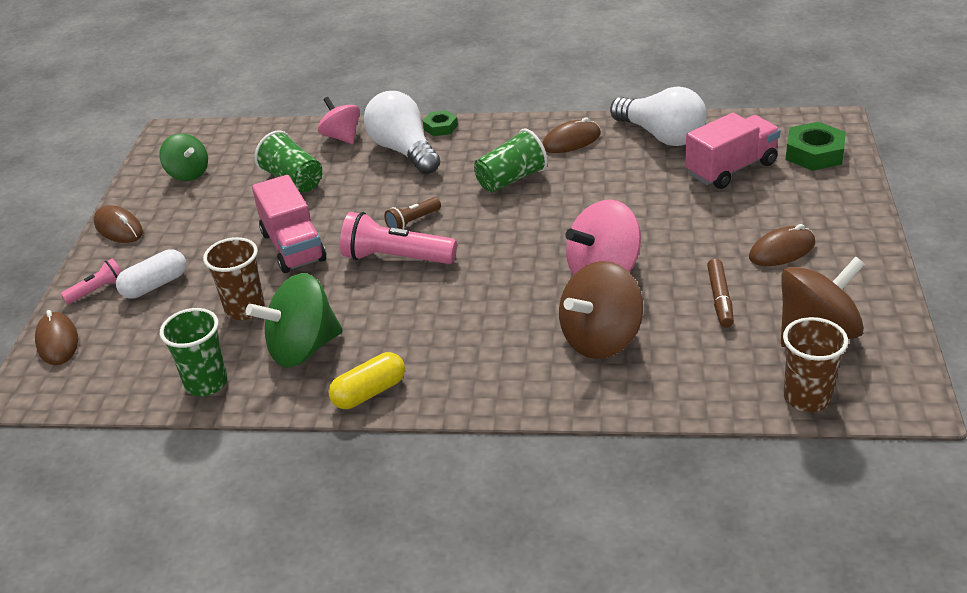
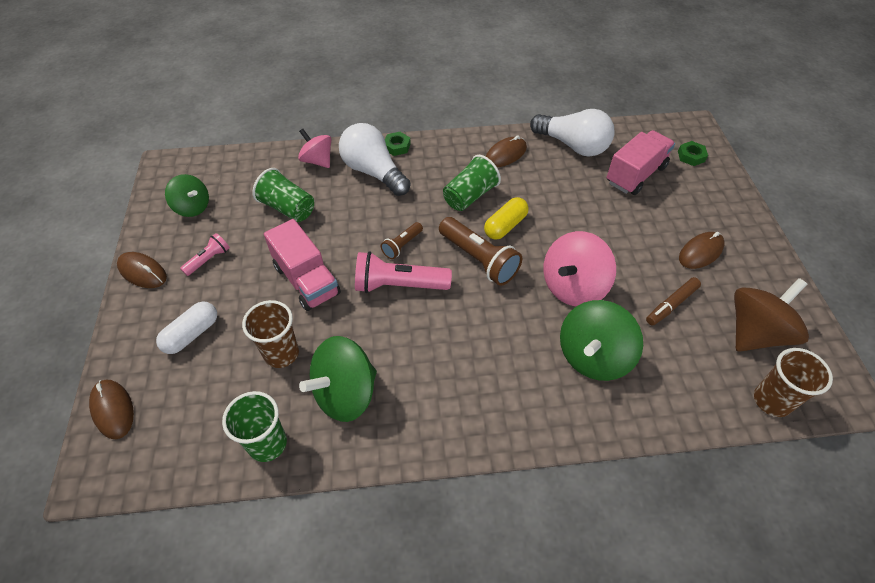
camera: 15 degrees left, 15 degrees up
(98, 290) = (139, 345): pink flashlight -> pink flashlight (209, 259)
(369, 392) = (418, 437): yellow capsule -> yellow capsule (505, 226)
(499, 240) = (479, 260): none -> brown flashlight
(601, 339) = (593, 356): brown spinning top -> green spinning top
(720, 299) = (671, 305): brown marker -> brown marker turned 60 degrees clockwise
(814, 153) = (691, 156): green nut -> green nut, size x0.59

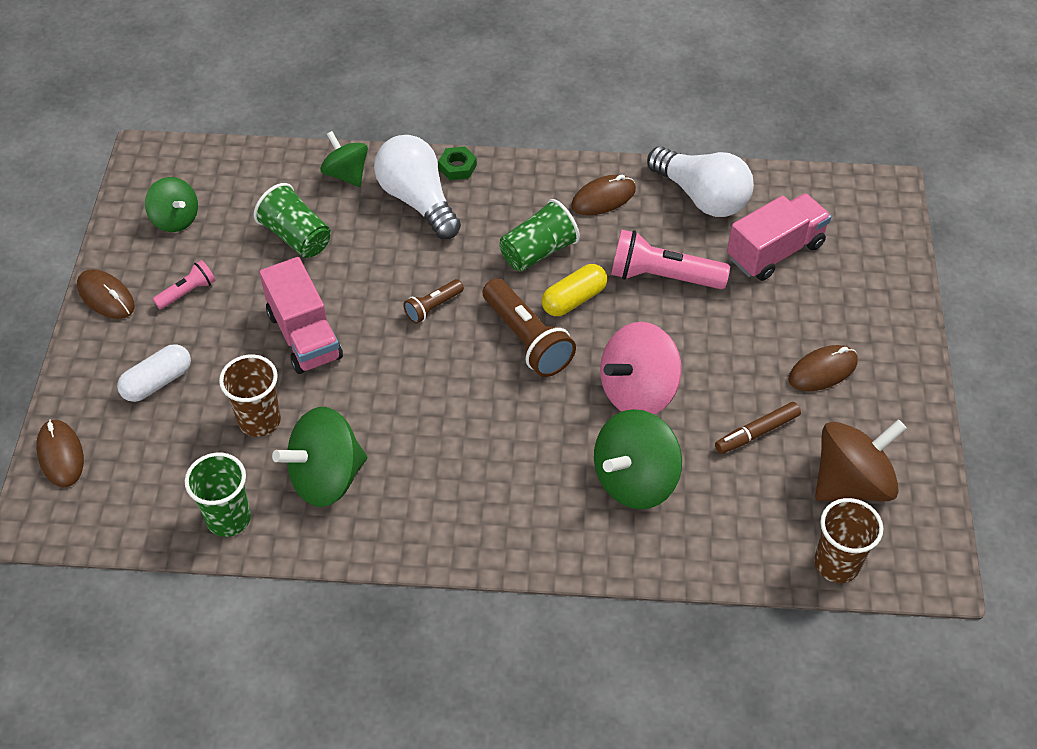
camera: 10 degrees right, 0 degrees up
(317, 161) = (346, 174): pink spinning top -> green spinning top
(398, 285) = (417, 358): pink flashlight -> pink flashlight (662, 276)
(691, 156) = (864, 234): green nut -> none

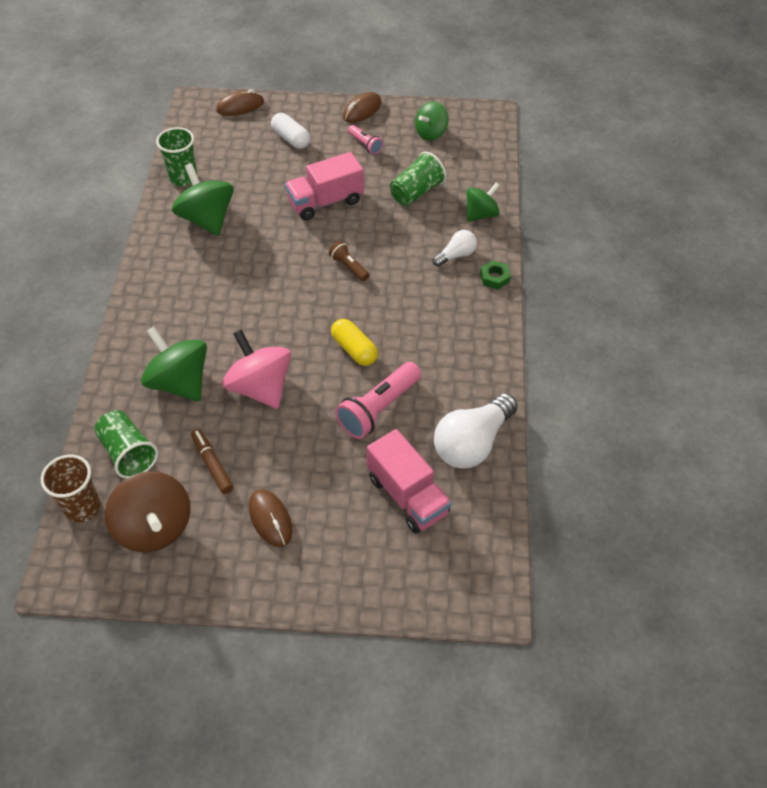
camera: 90 degrees right, 0 degrees up
(259, 420) = (256, 186): brown cup -> none
(418, 200) = (456, 255): white light bulb -> white light bulb, size x0.53
(527, 340) = (315, 321): brown flashlight -> none
(538, 252) = (404, 328): green cup -> green cup (128, 453)
(603, 198) = (466, 371): brown mouse -> none
(662, 276) = (378, 409): pink flashlight -> pink flashlight turned 150 degrees counterclockwise

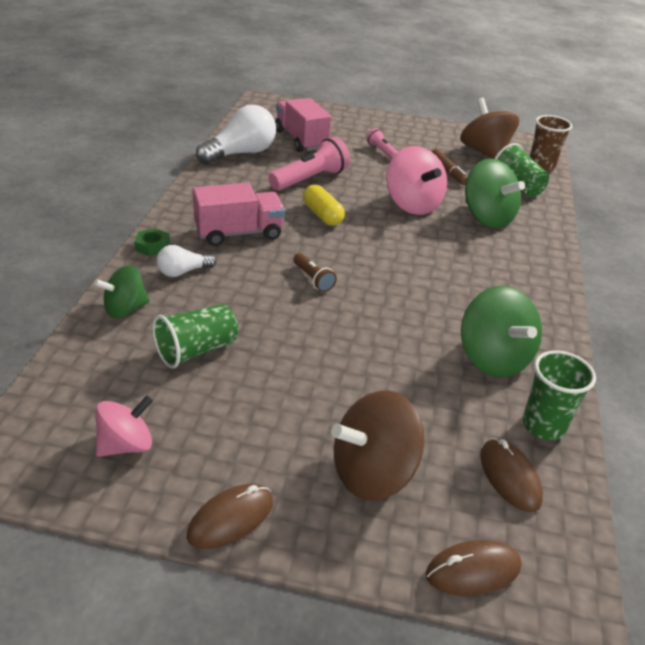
camera: 175 degrees left, 15 degrees down
(270, 519) = (402, 144): brown mouse -> brown mouse (509, 477)
(291, 139) = (373, 473): white capsule -> brown spinning top
(325, 202) = (329, 357): pink truck -> pink truck (239, 233)
(365, 145) = (247, 440): pink flashlight -> pink flashlight (381, 151)
(431, 133) = (126, 445): green spinning top -> pink spinning top

